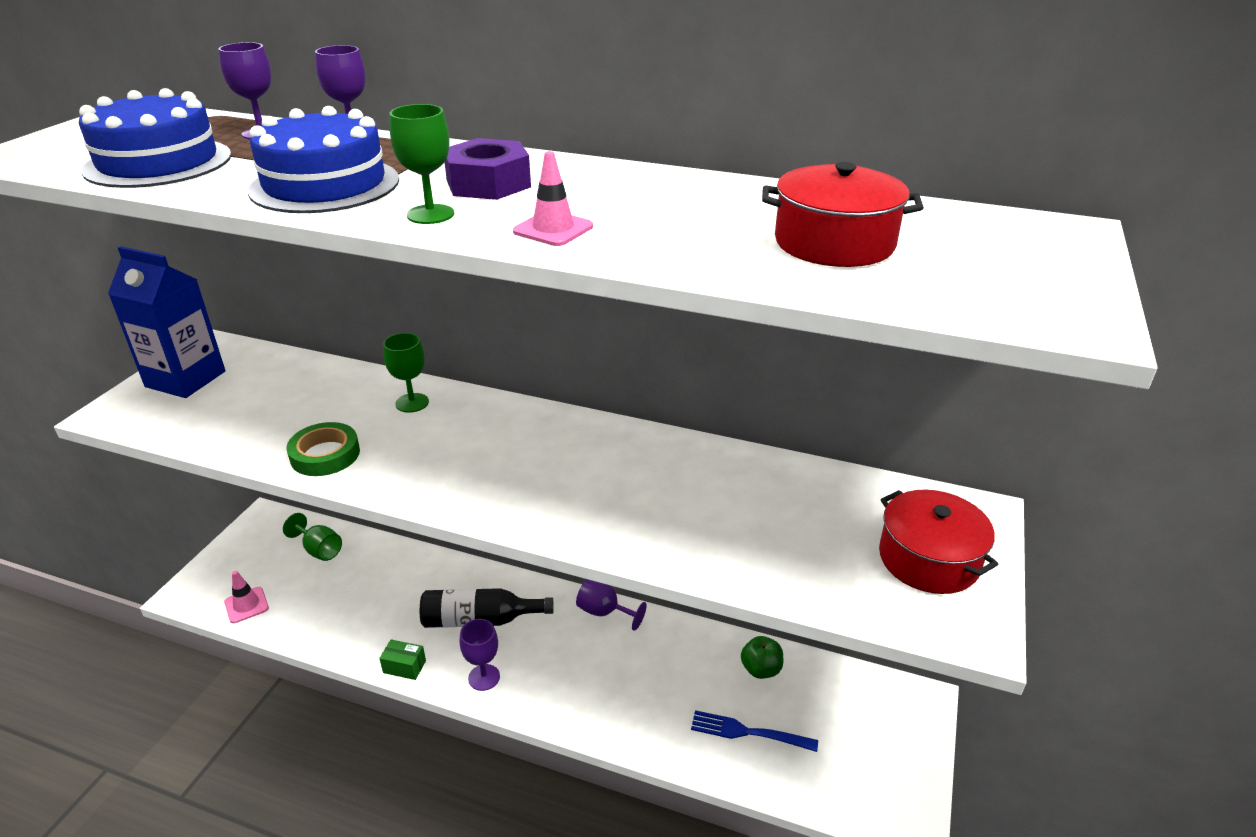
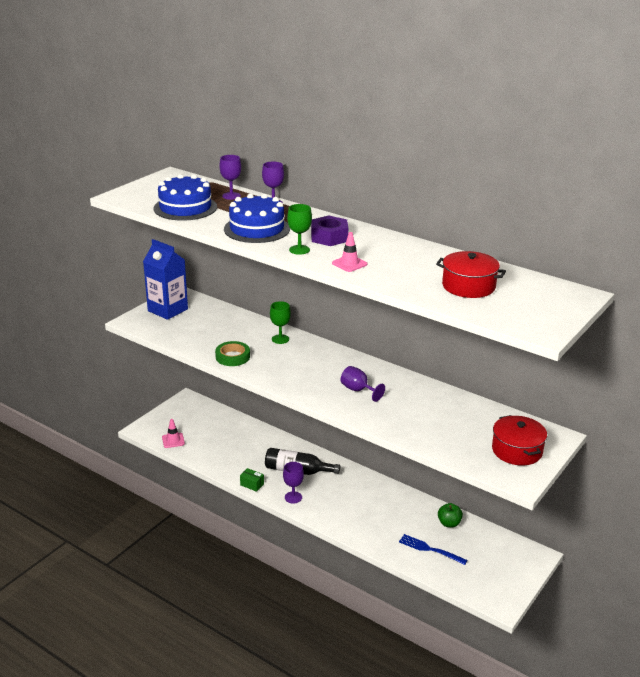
camera: 15 degrees right, 5 degrees down
(319, 550) = (215, 420): green goblet -> none
(604, 612) = (368, 480): purple goblet -> purple goblet (358, 390)

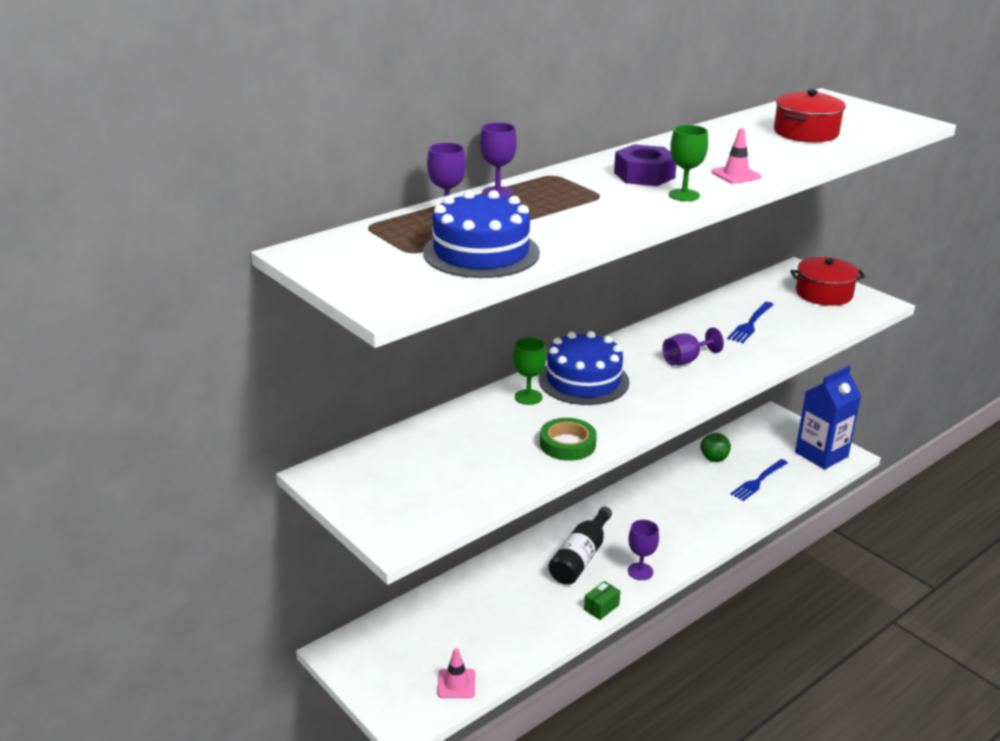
camera: 75 degrees left, 0 degrees up
(167, 310) = (375, 493): blue carton -> blue carton (821, 454)
(257, 229) = (597, 212): blue cake -> blue cake (583, 380)
(433, 415) = (750, 324): none -> blue fork

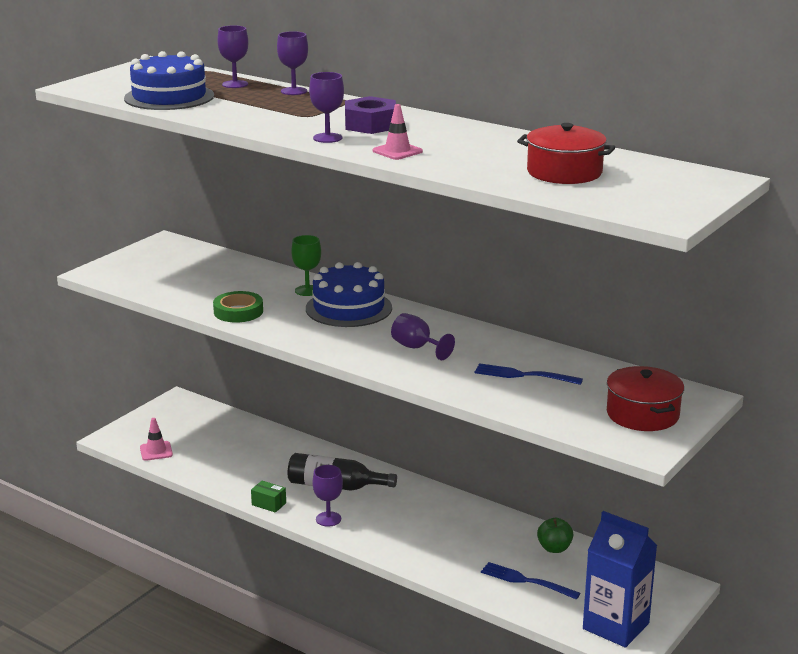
camera: 75 degrees right, 5 degrees down
(684, 195) = (327, 138): green goblet -> purple goblet

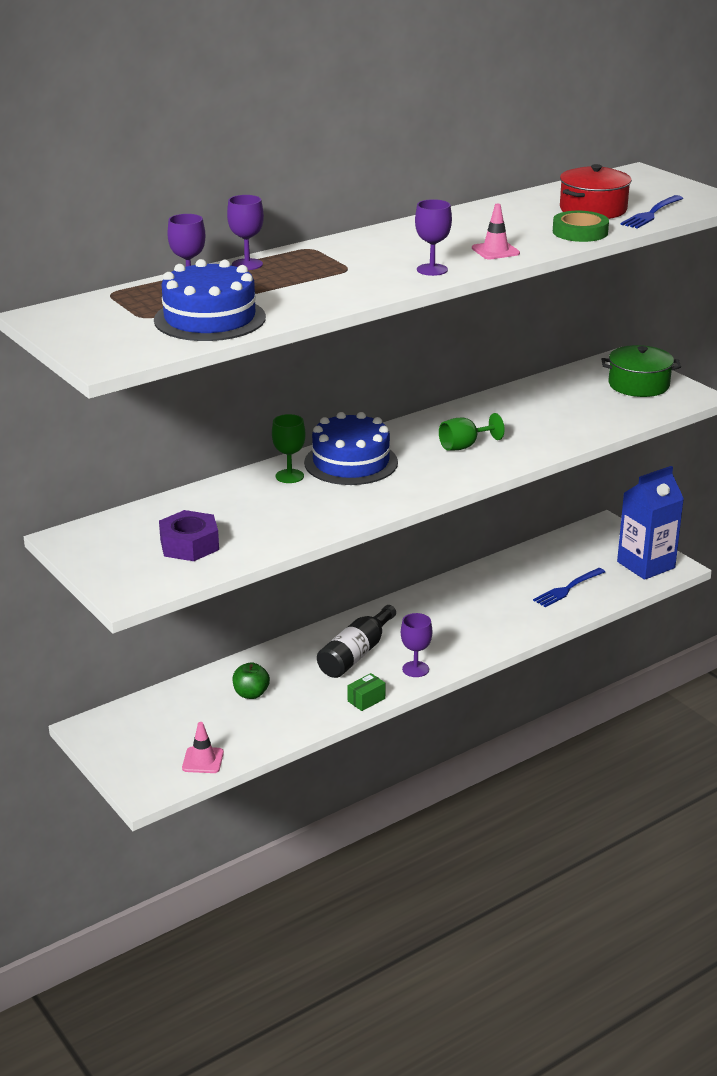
camera: 70 degrees left, 5 degrees up
(238, 312) = (316, 519): green tape -> green tape (580, 232)
(370, 125) = (401, 250): purple nut -> purple nut (189, 545)
(417, 348) = (464, 446): purple goblet -> green goblet
(523, 375) = (546, 413): blue fork -> blue fork (651, 213)
(554, 548) = (525, 564): green apple -> green apple (251, 694)
(642, 414) = (638, 385): red pot -> green pot

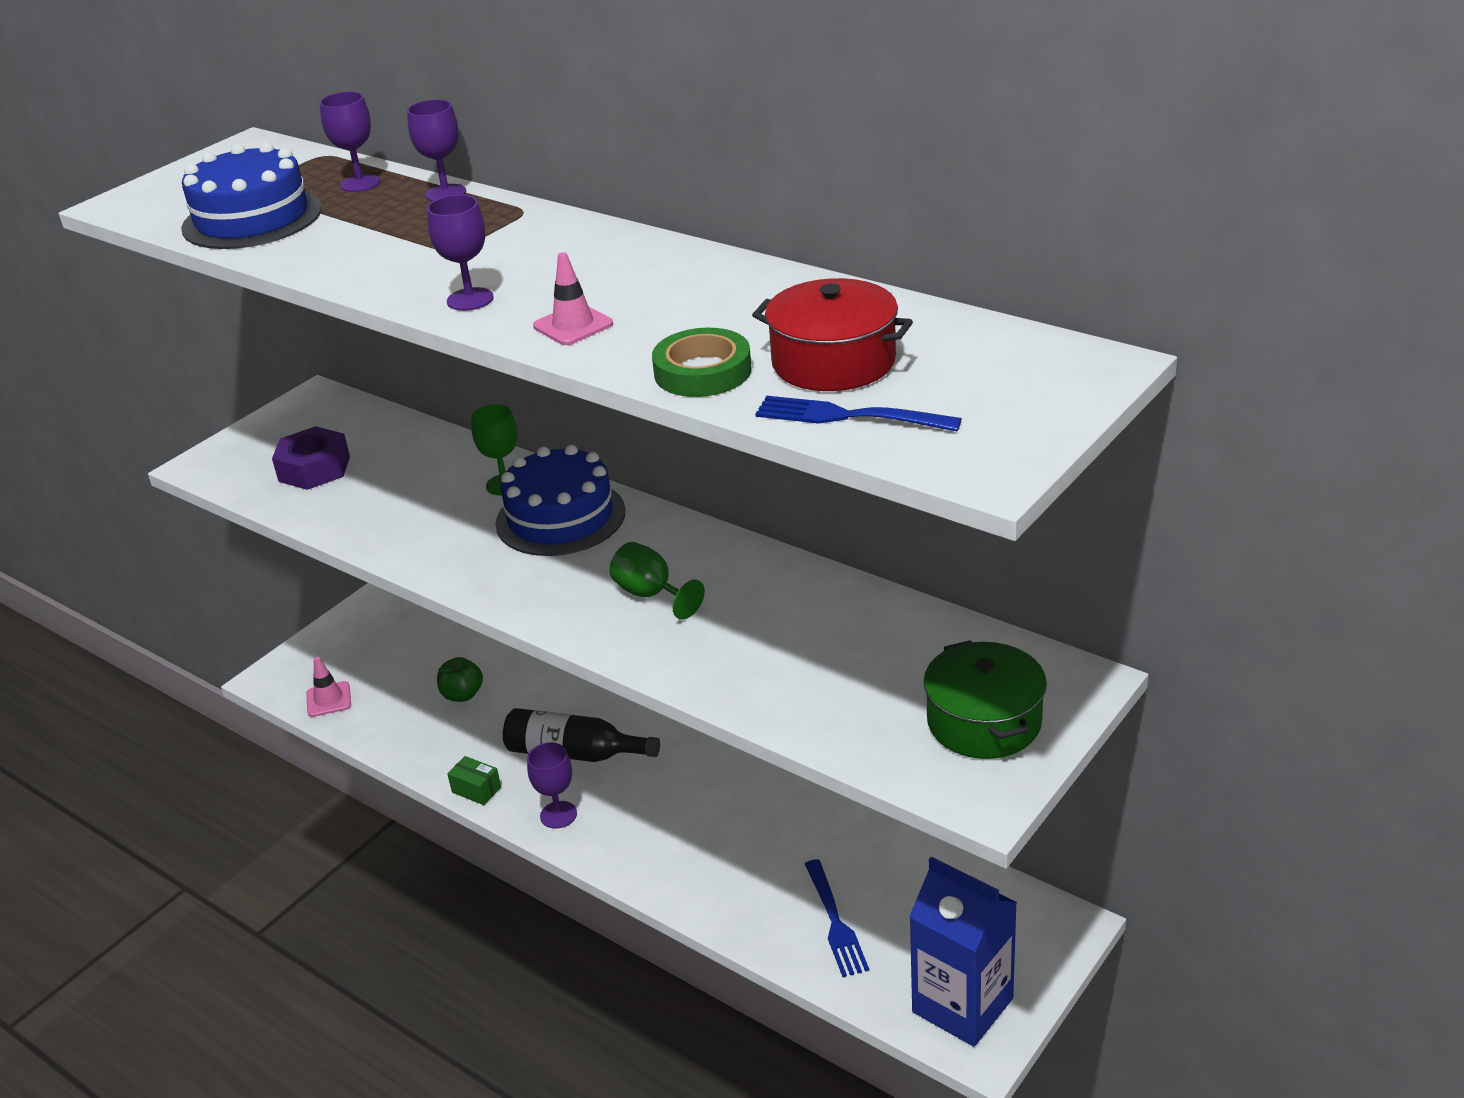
camera: 75 degrees right, 5 degrees up
(567, 589) = (835, 922): blue fork -> blue fork turned 135 degrees counterclockwise

